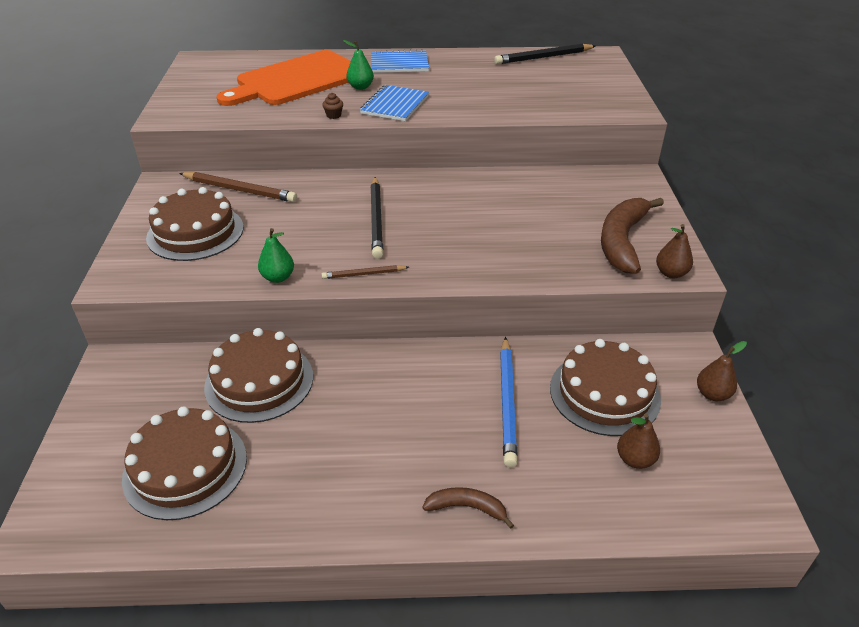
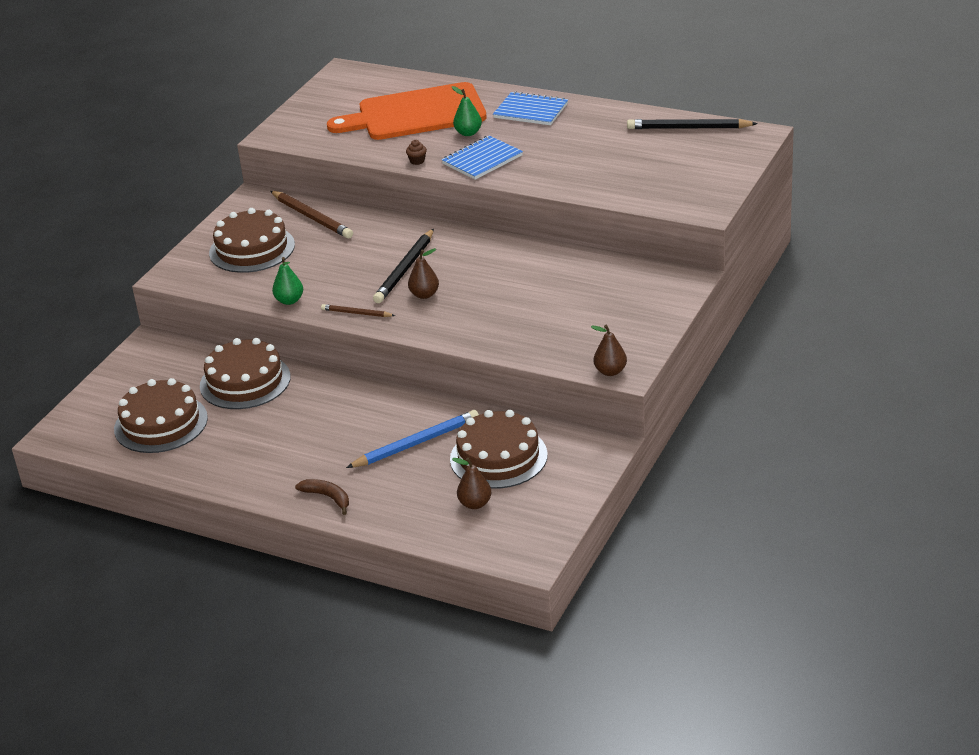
camera: 30 degrees right, 5 degrees down
(507, 402) = (416, 443): blue pencil -> blue pencil turned 150 degrees counterclockwise
(622, 241) = (599, 335): brown banana -> none
(712, 394) = (586, 480): brown pear -> brown pear (424, 295)

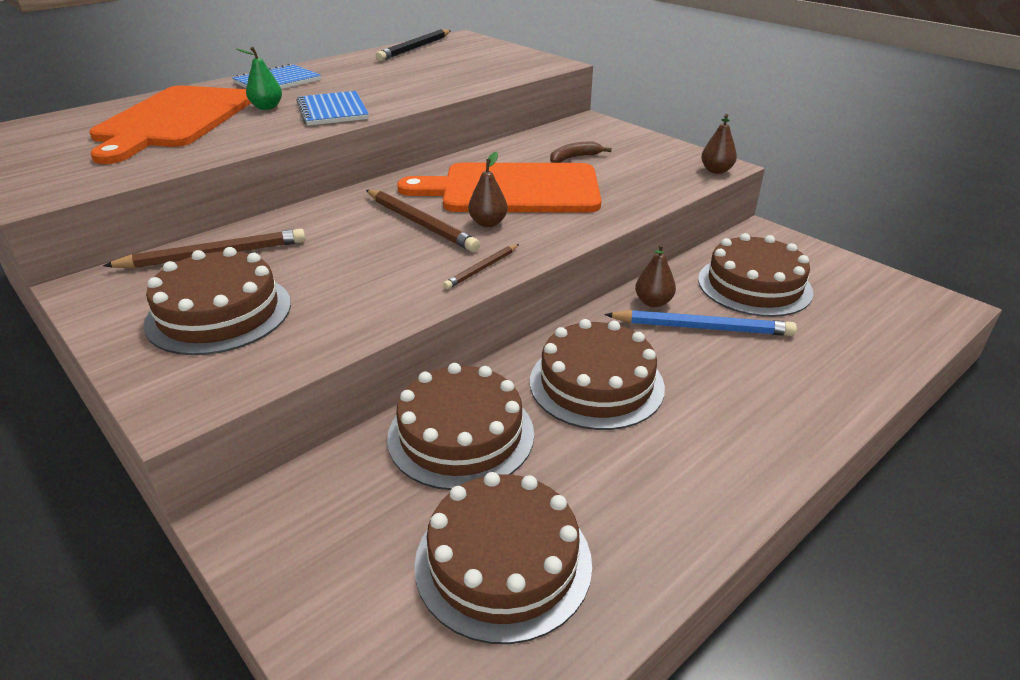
camera: 70 degrees left, 0 degrees up
(289, 301) = (396, 309): green pear -> none
(320, 415) = (596, 383): none -> brown cake
(327, 497) = (793, 418): brown banana -> brown banana (574, 158)
(405, 269) = (420, 223): black pencil -> brown pencil
(416, 443) = (702, 327): blue pencil -> blue pencil turned 105 degrees clockwise
(417, 161) = (278, 135): brown cupcake -> none
(475, 504) = (838, 316): brown pear -> brown pear (653, 302)
(492, 287) = (513, 189): none -> orange cutting board

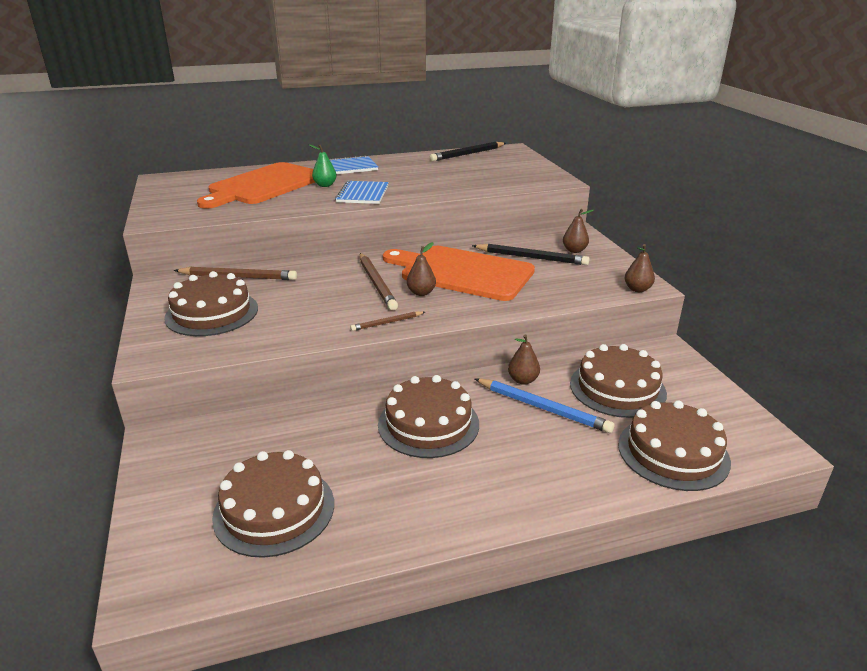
camera: 25 degrees right, 5 degrees down
(461, 435) = (313, 429): brown cake -> brown cake (673, 452)
(574, 158) = (531, 257): brown banana -> black pencil
(611, 142) = (574, 250): none -> brown pear

